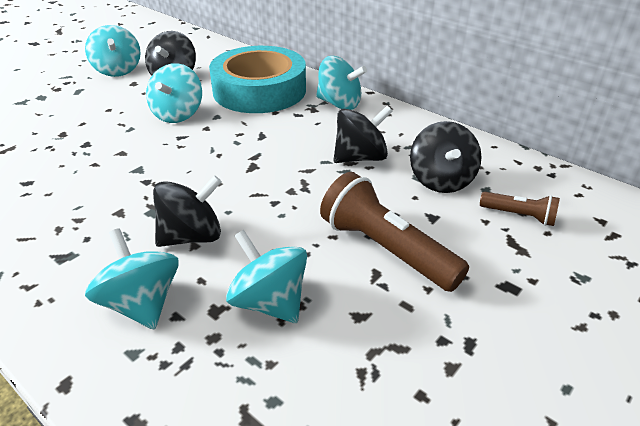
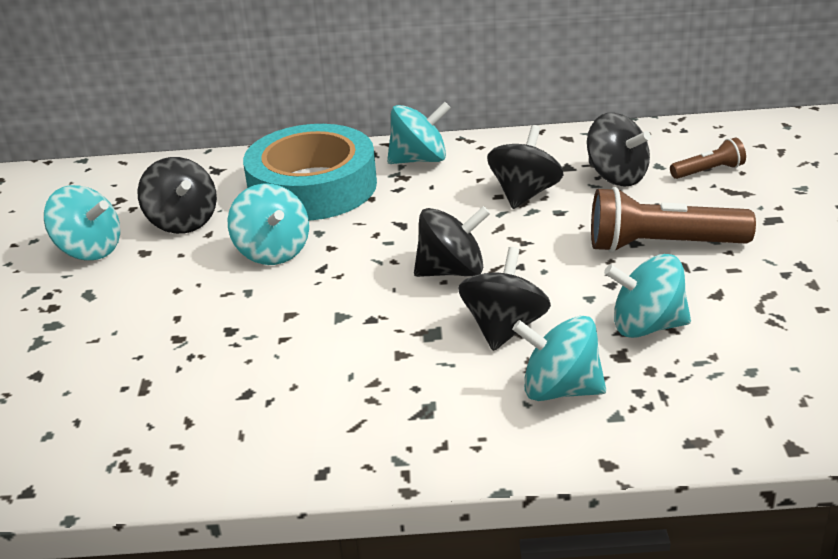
camera: 40 degrees left, 5 degrees down
(233, 180) = (452, 271): none -> black spinning top

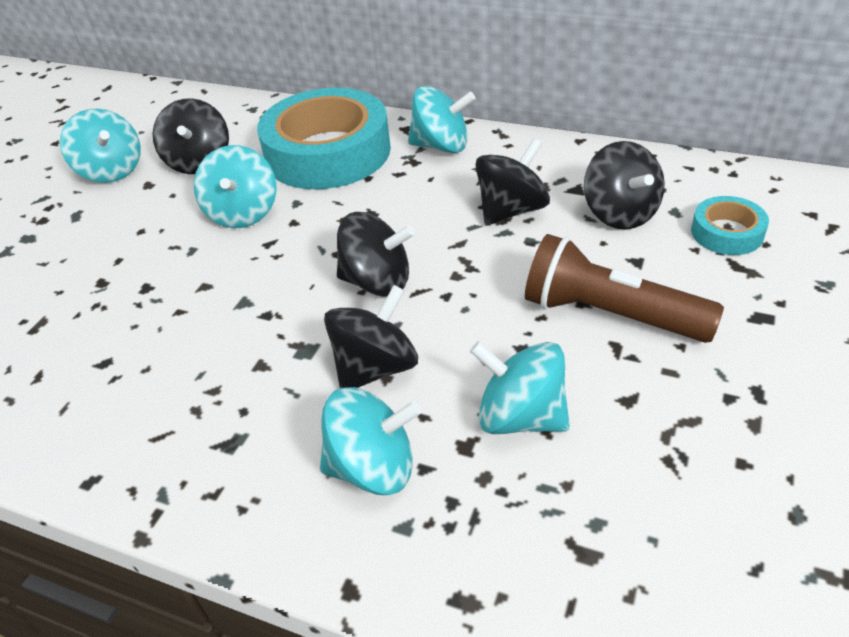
camera: 25 degrees right, 10 degrees up
(560, 389) = (373, 467): turquoise spinning top -> turquoise spinning top turned 135 degrees clockwise
(708, 171) = (727, 233): brown flashlight -> turquoise tape

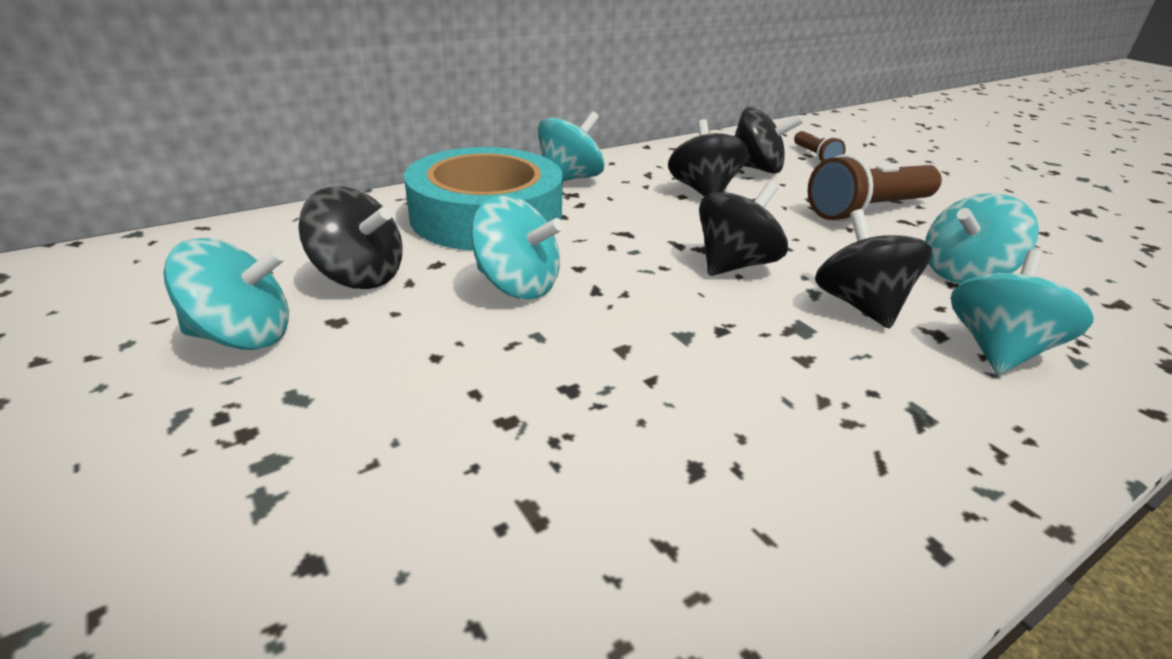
camera: 60 degrees left, 10 degrees down
(727, 233) = (815, 156): turquoise tape -> brown flashlight

